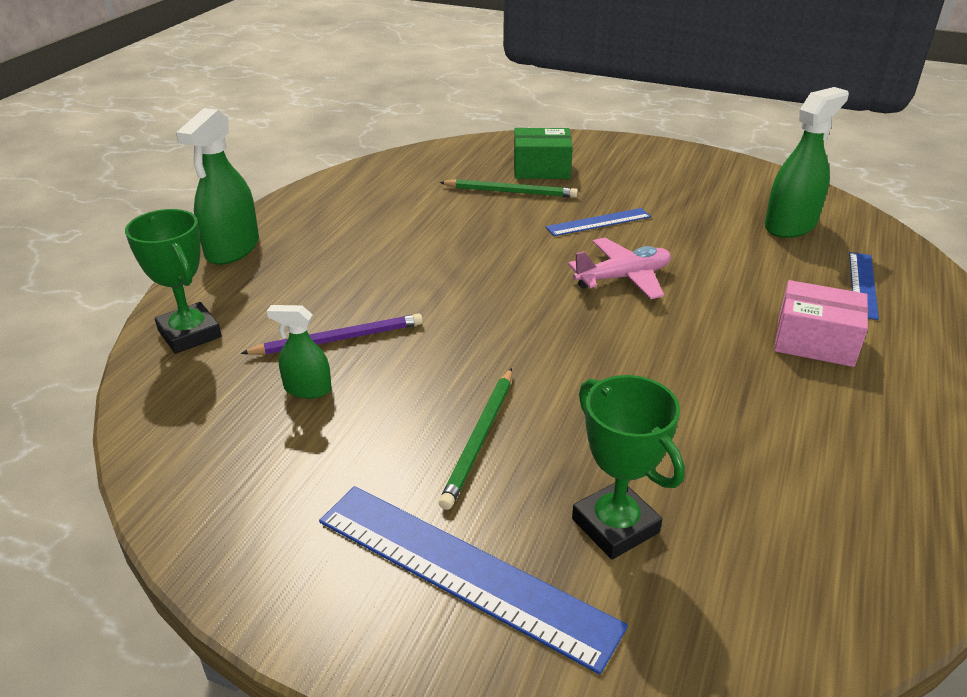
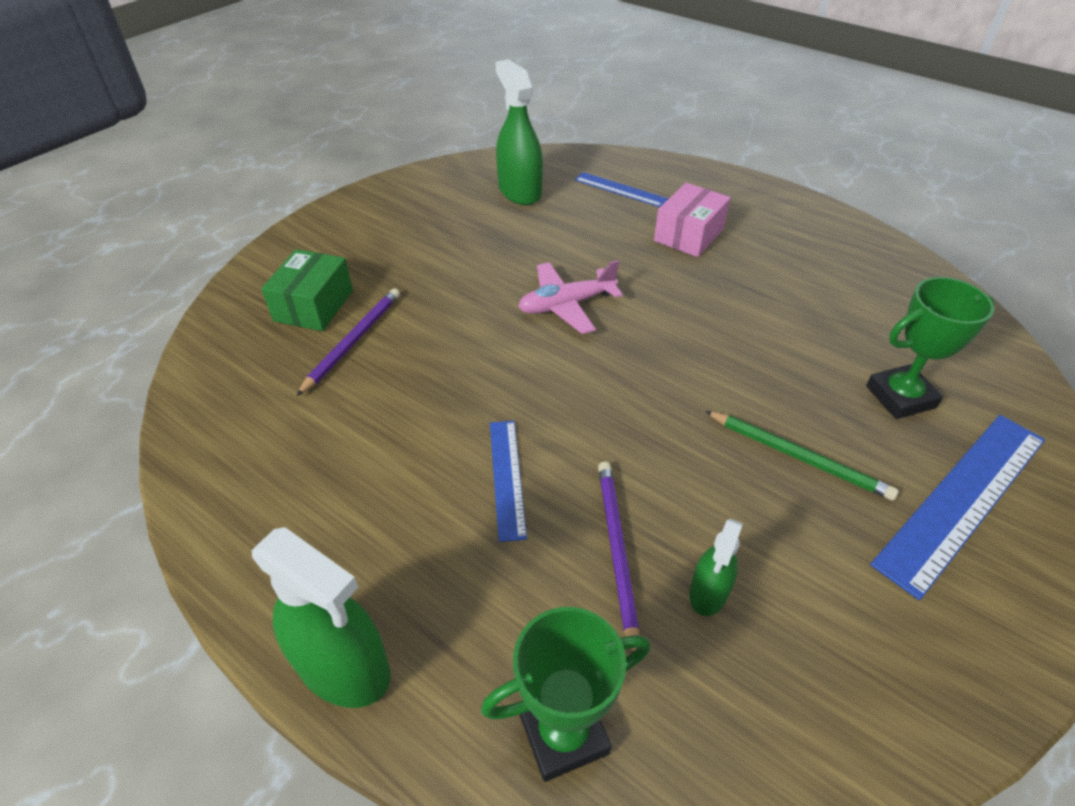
camera: 75 degrees left, 10 degrees up
(510, 192) = (353, 342): green pencil -> purple pencil
(598, 222) = (457, 294): blue ruler -> blue ruler (507, 477)
(623, 278) = (566, 305): pink plane -> pink plane turned 105 degrees counterclockwise

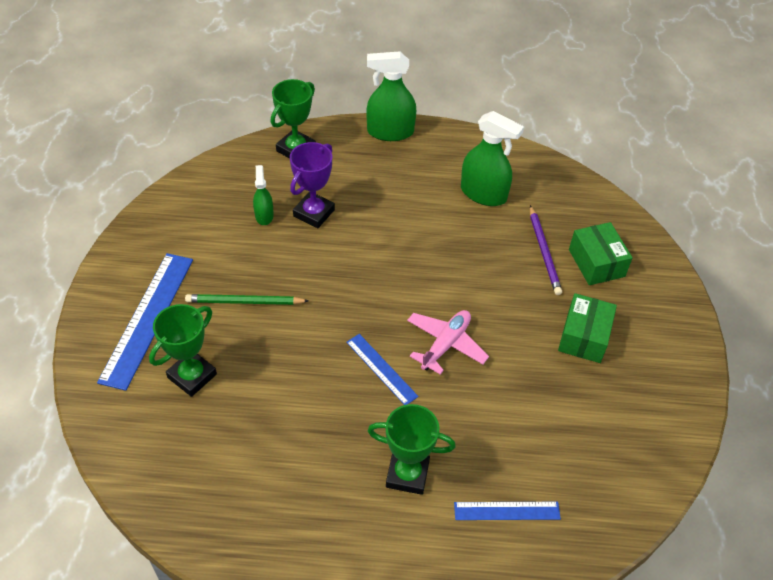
camera: 145 degrees right, 5 degrees up
(419, 255) = (584, 337): none -> green box
(507, 477) = (388, 221): blue ruler -> blue ruler (381, 369)
(519, 191) = (587, 455): green spray bottle -> green spray bottle (483, 194)
(616, 551) = (314, 213): purple pencil -> purple trophy
(688, 235) = (407, 474): pink box -> green trophy

